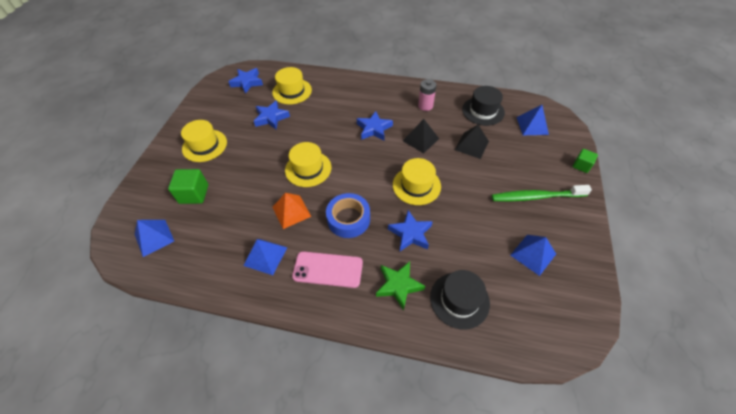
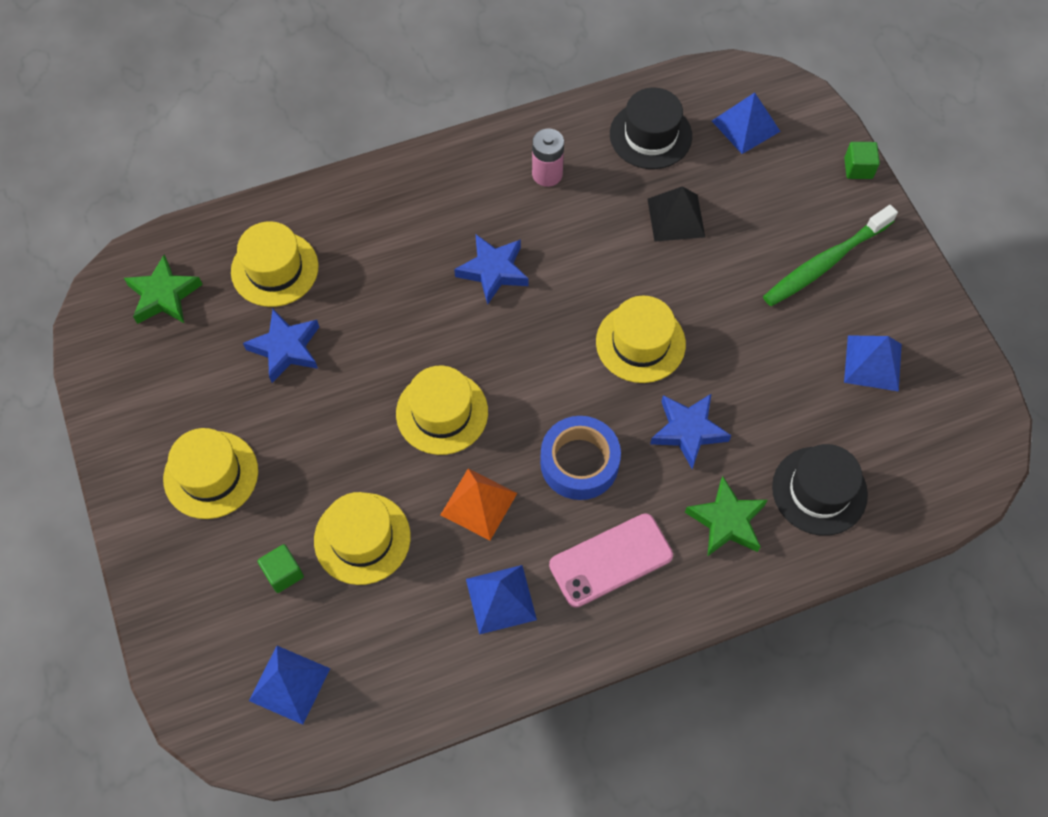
camera: 35 degrees left, 10 degrees up
(194, 194) = (283, 573): green cube -> green cube, size x0.62
(234, 198) = (362, 538): none -> yellow hat
(247, 82) = (164, 295): blue star -> green star
(420, 139) = (587, 250): black pyramid -> none

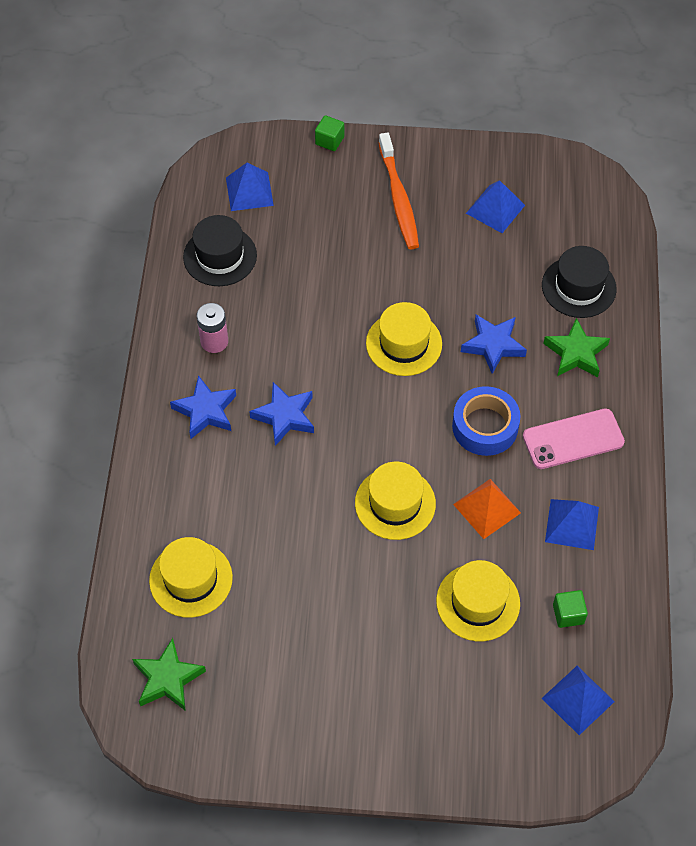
camera: 65 degrees left, 5 degrees down
(211, 474) = (366, 698): yellow hat -> none
(283, 573) = (481, 671): green cube -> green cube (568, 614)
(286, 348) = (275, 598): blue star -> blue star (205, 411)
(610, 560) = (573, 439): pink phone -> pink phone turned 75 degrees clockwise
(676, 217) = (306, 273): black pyramid -> none
(825, 263) = (398, 198): green toothbrush -> orange toothbrush

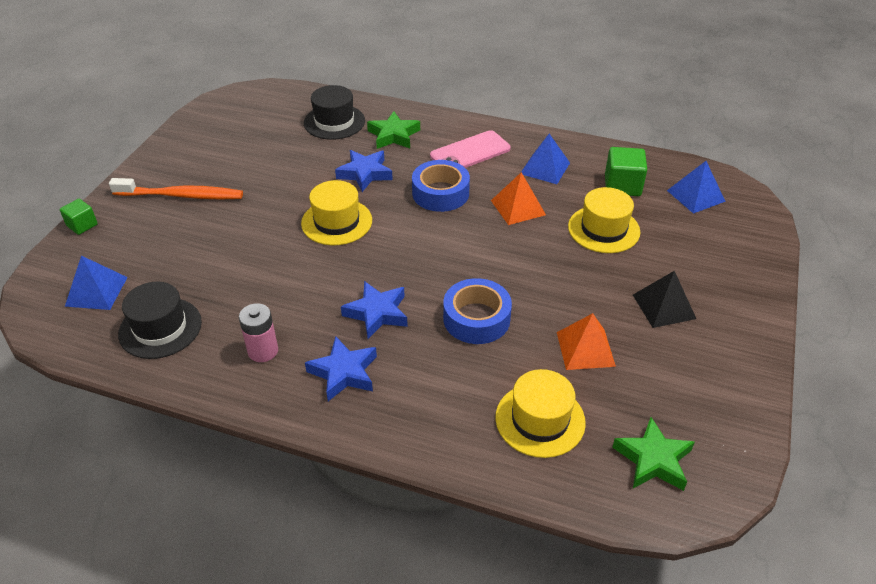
camera: 75 degrees left, 15 degrees down
(287, 606) = (585, 349): none -> orange pyramid
(301, 502) = (476, 318): none -> blue tape
(369, 675) = (664, 306): none -> black pyramid
(395, 503) = (497, 258): yellow hat -> none
(495, 209) = (232, 146): blue pyramid -> none
(568, 614) = (622, 185): green cube -> green cube, size x1.60
(573, 439) = (470, 152): pink phone -> pink phone turned 60 degrees clockwise

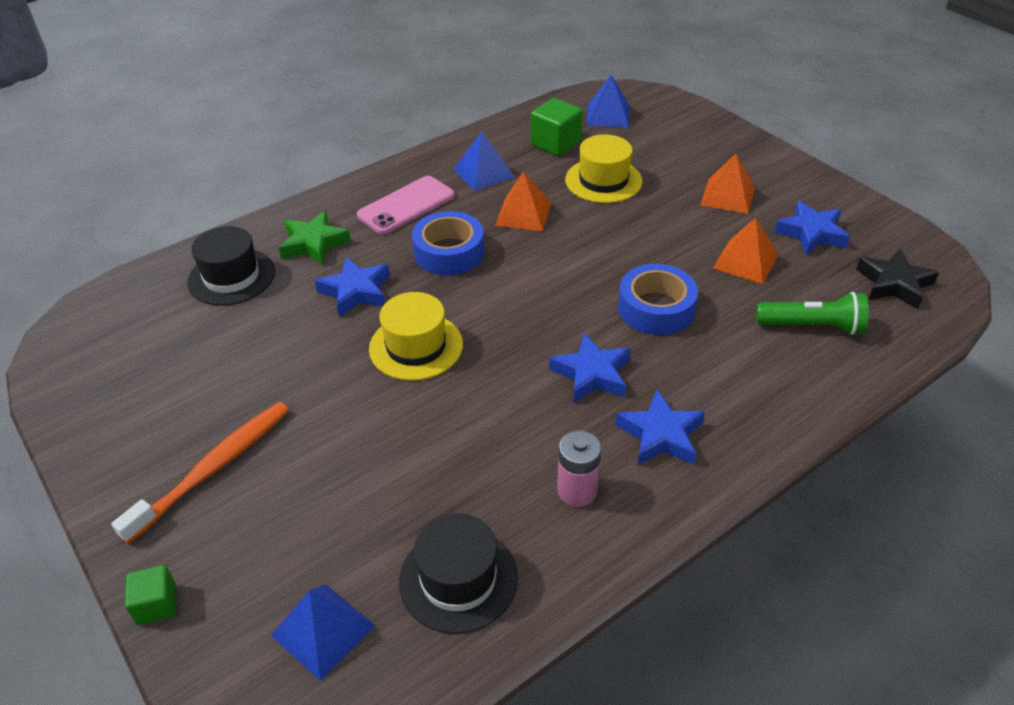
camera: 55 degrees left, 0 degrees up
(470, 152) = (406, 205): pink phone -> pink phone turned 45 degrees clockwise
(540, 420) = (812, 326): yellow hat -> green flashlight
(653, 460) = (894, 284): green star -> black star
(664, 306) = (727, 196): black pyramid -> orange pyramid
(669, 378) = (811, 233): none -> blue star

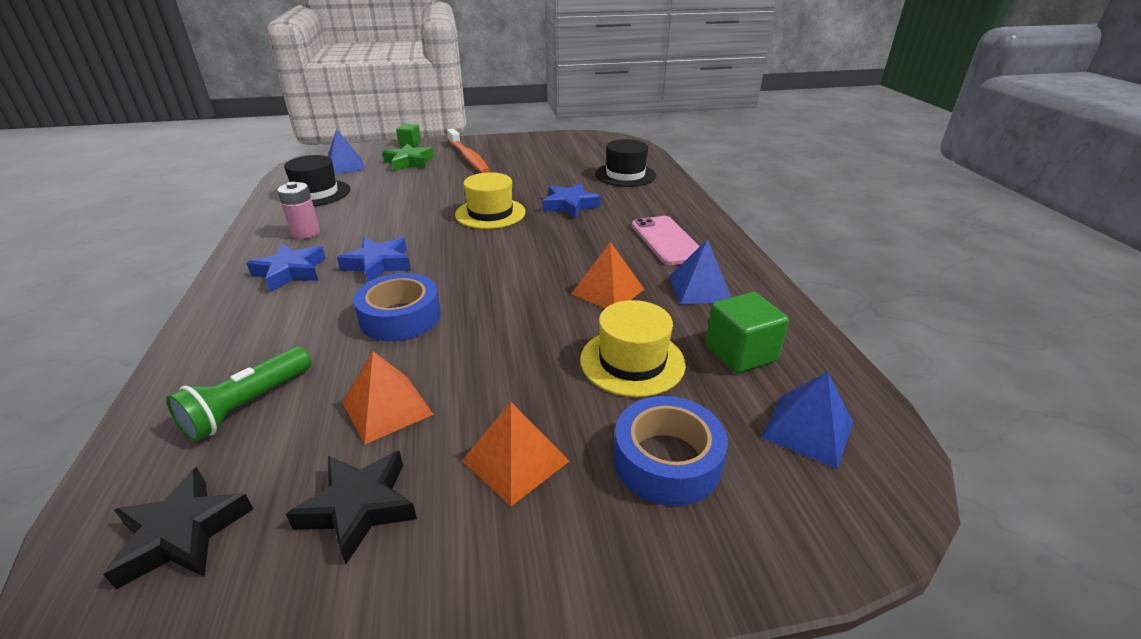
camera: 115 degrees right, 10 degrees down
(314, 243) = (641, 201): green star -> green star (409, 162)
(449, 252) = (582, 244): blue tape -> blue tape (667, 460)
(811, 233) = (359, 507): blue star -> black star

